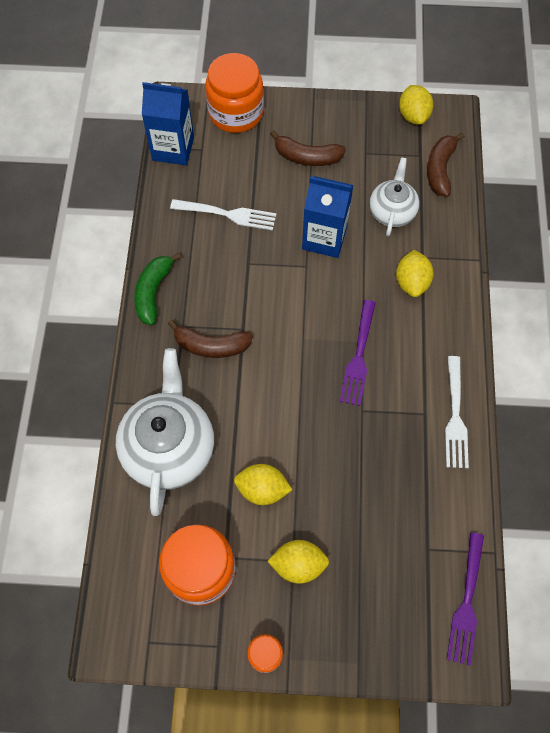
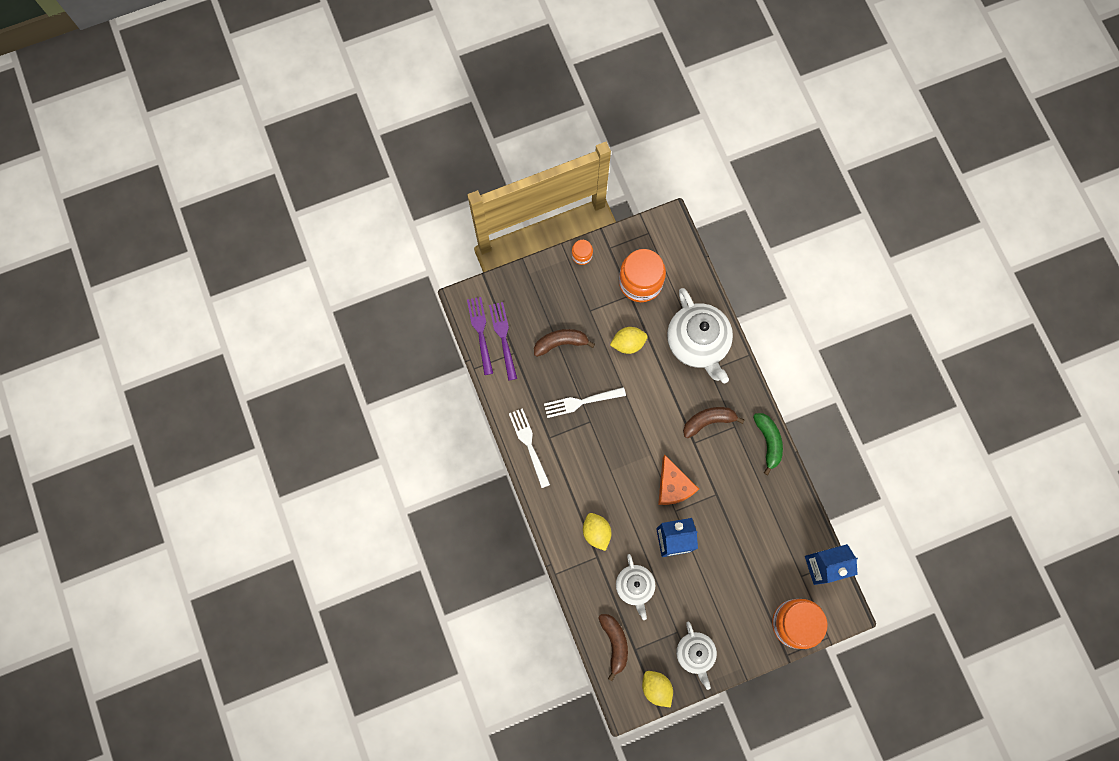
camera: 155 degrees right, 10 degrees up
(228, 214) = (751, 527): white fork -> white fork (581, 402)
(294, 293) = (673, 486): none -> orange cheese
(298, 564) = (586, 310): yellow lemon -> none
(307, 157) = (719, 606): brown banana -> brown banana (560, 343)
(356, 128) = (695, 653): none -> white teapot
(358, 356) = (608, 458): purple fork -> purple fork (503, 337)

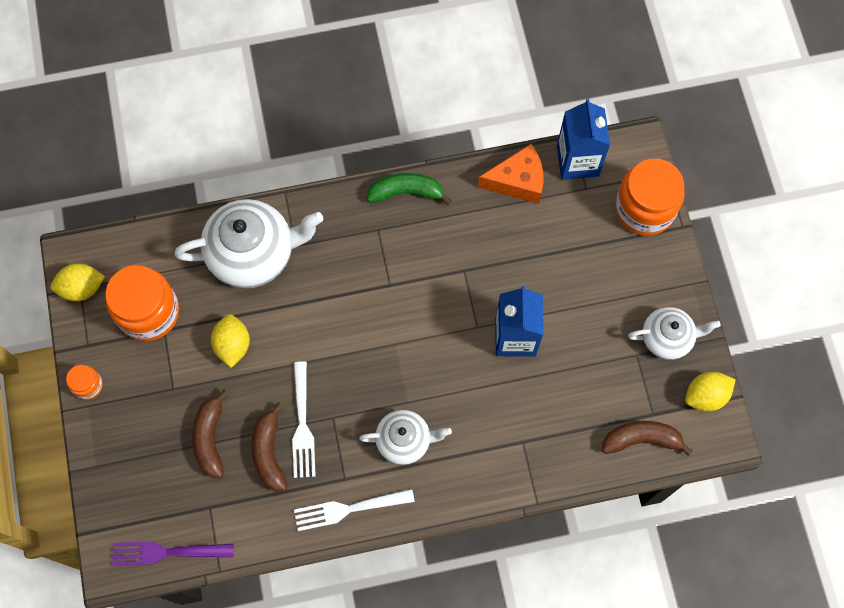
camera: 80 degrees left, 5 degrees down
(503, 337) = (183, 519): purple fork -> none
(596, 532) = (489, 436): yellow lemon -> yellow lemon (82, 288)
(634, 586) = (569, 399): white teapot -> white teapot (404, 441)
(673, 486) = (443, 323): orange cheese -> orange cheese (517, 181)
(708, 421) = (364, 261): brown banana -> brown banana (269, 452)

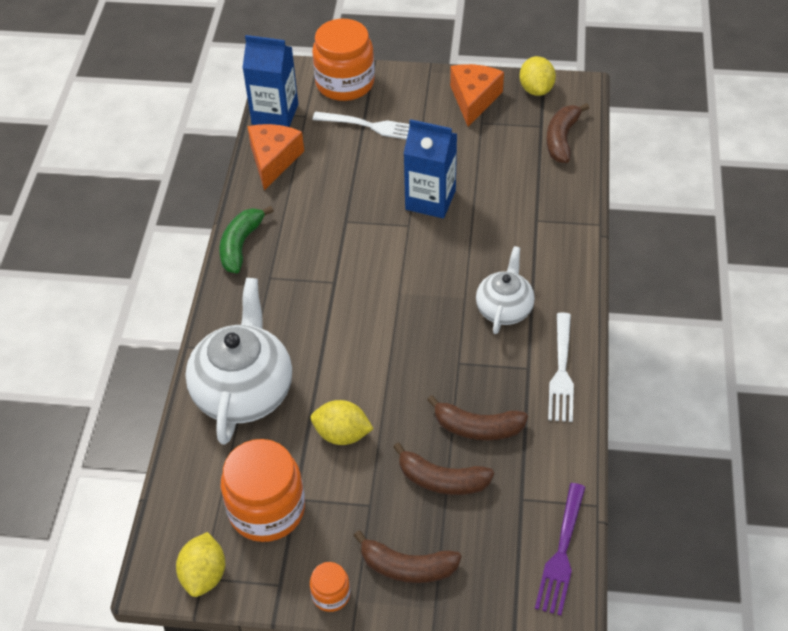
camera: 70 degrees left, 20 degrees down
(125, 435) = (407, 567): none -> brown banana
(302, 425) = (457, 391): white fork -> white fork (372, 126)
(667, 338) = (474, 99): white teapot -> orange cheese

